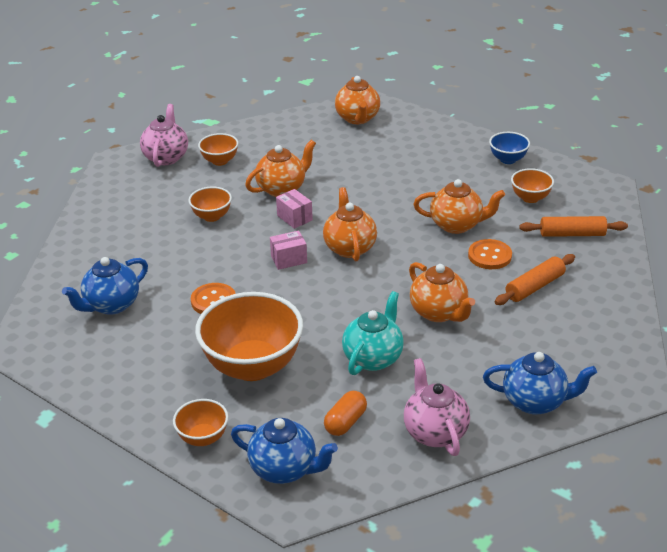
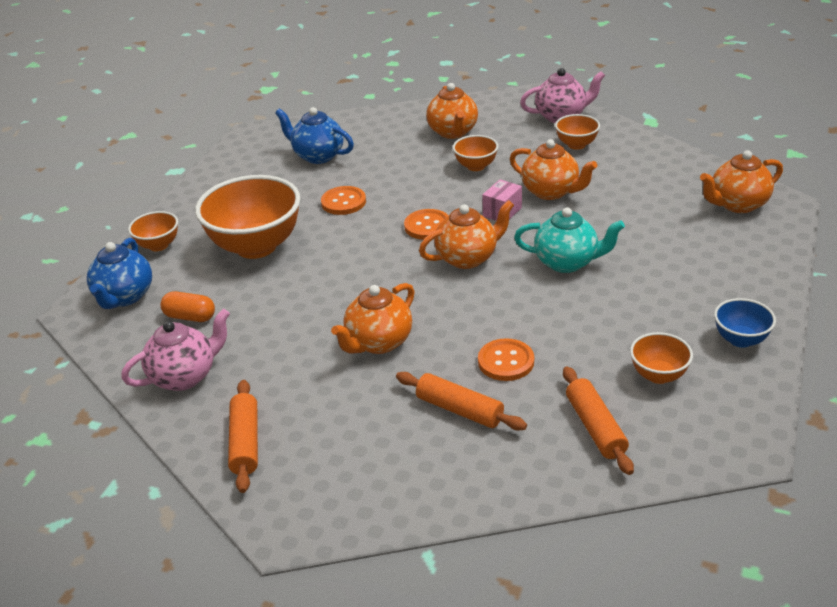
camera: 75 degrees right, 0 degrees up
(289, 259) = (427, 226): pink box -> orange button
(373, 358) = (288, 313): turquoise teapot -> turquoise teapot (567, 262)
(457, 225) = (556, 324): orange teapot -> orange teapot (453, 132)
(535, 402) = (245, 442): blue teapot -> orange rolling pin

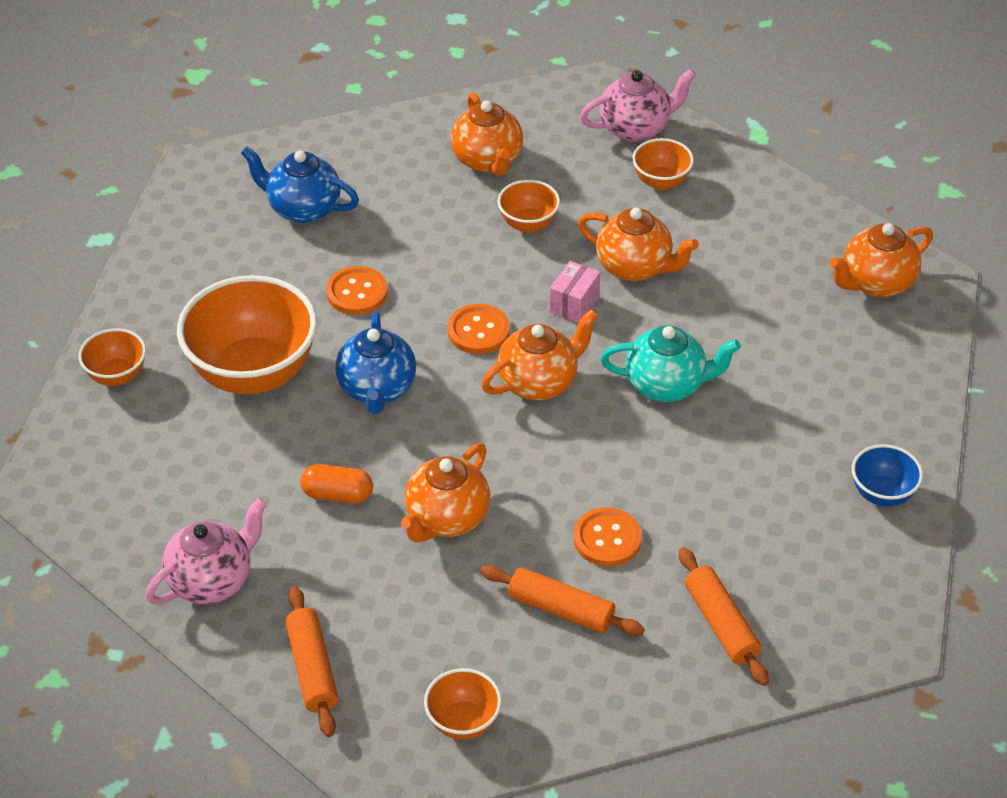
camera: 10 degrees left, 10 degrees up
(124, 297) = (96, 462): blue teapot -> blue teapot (377, 389)
(190, 317) = (194, 490): orange capsule -> orange capsule (338, 494)
(658, 375) = (789, 549): orange bowl -> orange bowl (463, 722)

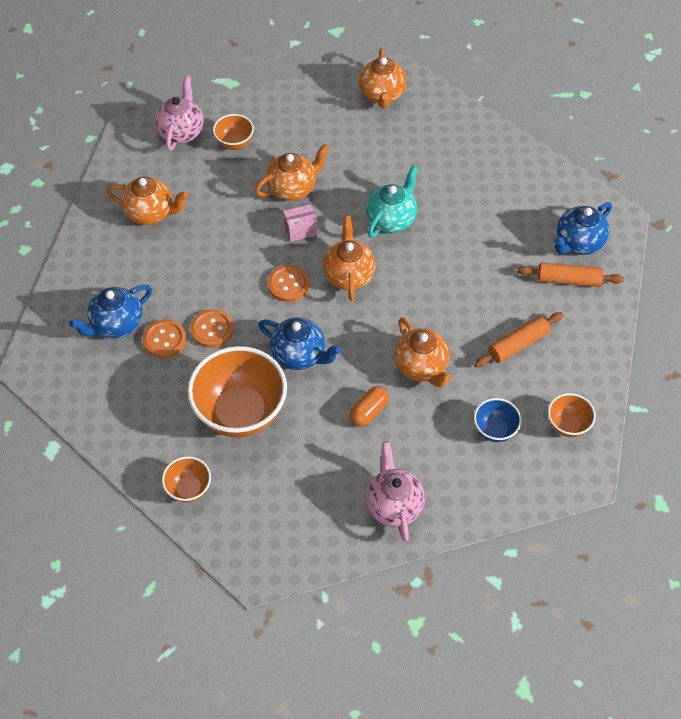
camera: 60 degrees left, 10 degrees up
(312, 669) = (490, 481): orange rolling pin -> none
(528, 224) = (220, 219): orange bowl -> none
(574, 304) = (300, 230): pink box -> pink box turned 75 degrees counterclockwise
(607, 539) = (482, 300): orange button -> orange button (164, 340)
(799, 609) = (578, 243): none -> blue teapot
(882, 494) = (526, 171): blue bowl -> blue bowl (495, 430)

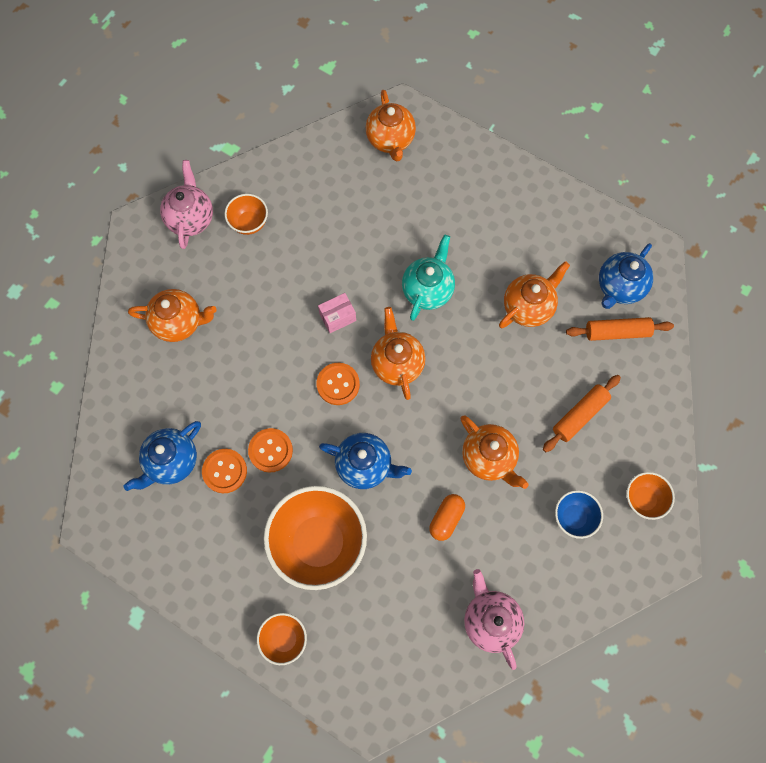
camera: 10 degrees left, 15 degrees up
(292, 188) = (320, 269): orange teapot -> orange teapot (528, 307)

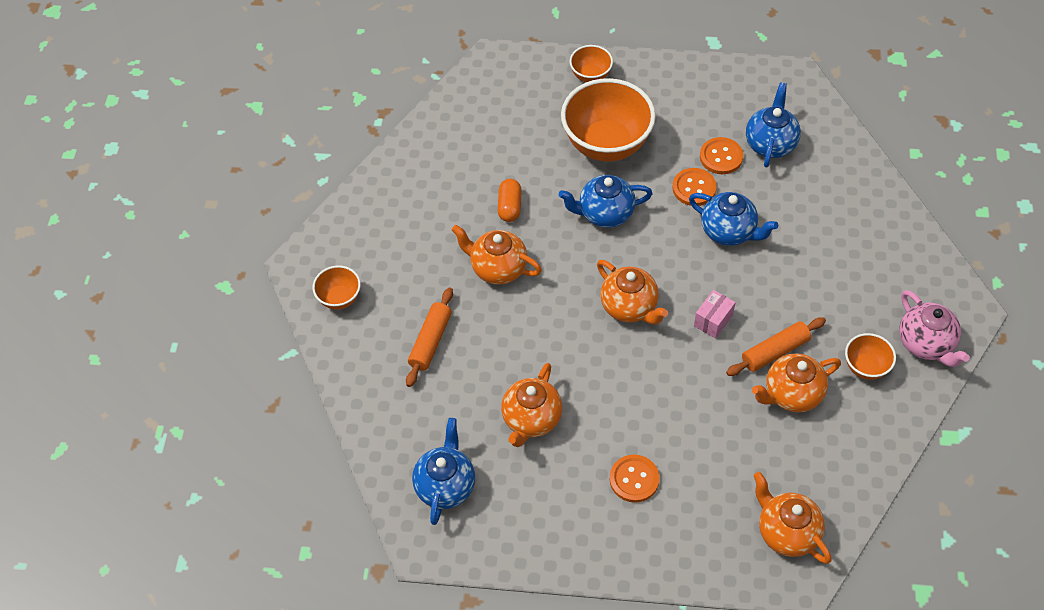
camera: 155 degrees right, 15 degrees down
(179, 322) = (855, 247): orange teapot -> orange teapot (792, 394)
(270, 391) = (729, 231): none -> blue teapot
(338, 384) = (672, 264): orange button -> orange button (634, 479)
(428, 290) = (642, 388): turquoise teapot -> none
(490, 620) = (433, 155): pink teapot -> none
(573, 517) = (397, 256): blue bowl -> none
(617, 332) = (428, 437): orange rolling pin -> orange rolling pin (775, 352)

